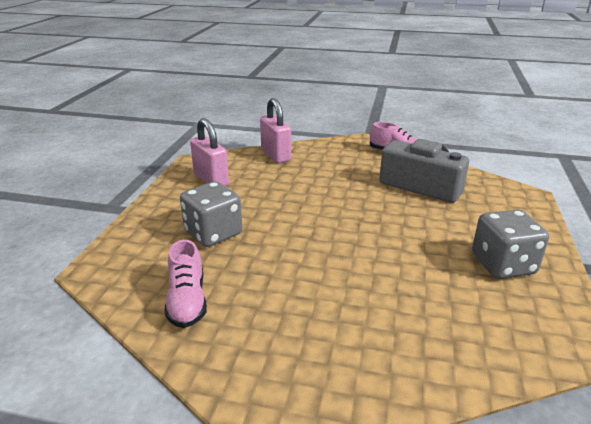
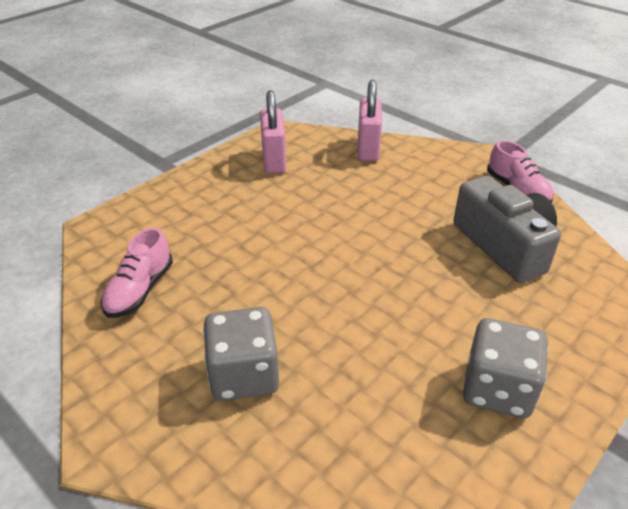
camera: 30 degrees right, 10 degrees up
(213, 233) = (222, 225): grey dice -> grey dice (244, 375)

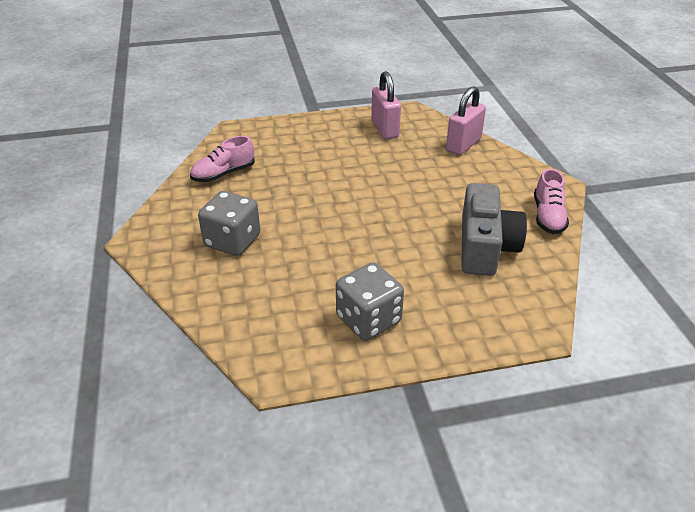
camera: 35 degrees right, 0 degrees up
(274, 160) = (384, 129): pink padlock -> pink padlock turned 45 degrees counterclockwise

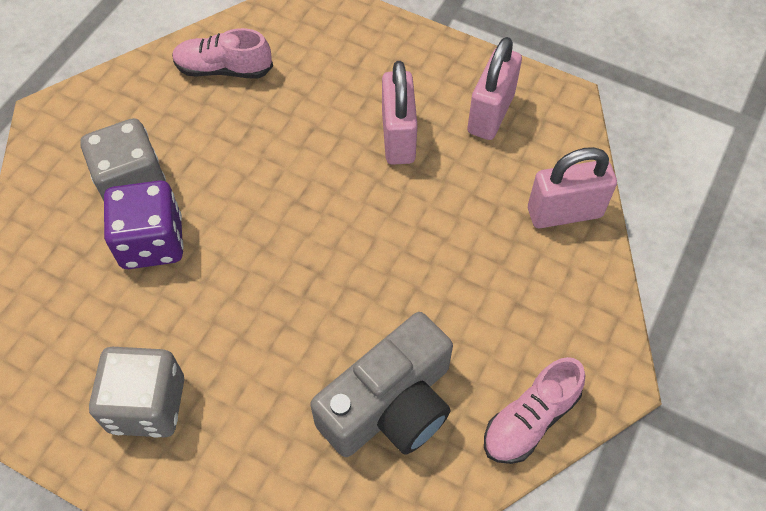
camera: 40 degrees right, 20 degrees up
(278, 257) = (152, 242): none -> purple dice
(353, 156) = (398, 137): none -> pink padlock

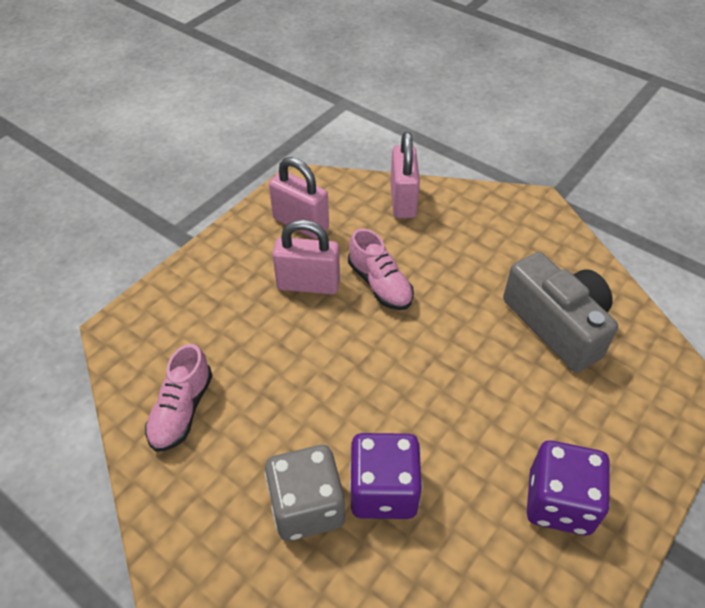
camera: 80 degrees left, 10 degrees down
(147, 405) = (559, 502): grey dice -> purple dice
(530, 420) = (567, 249): pink shoe -> pink shoe (380, 284)

